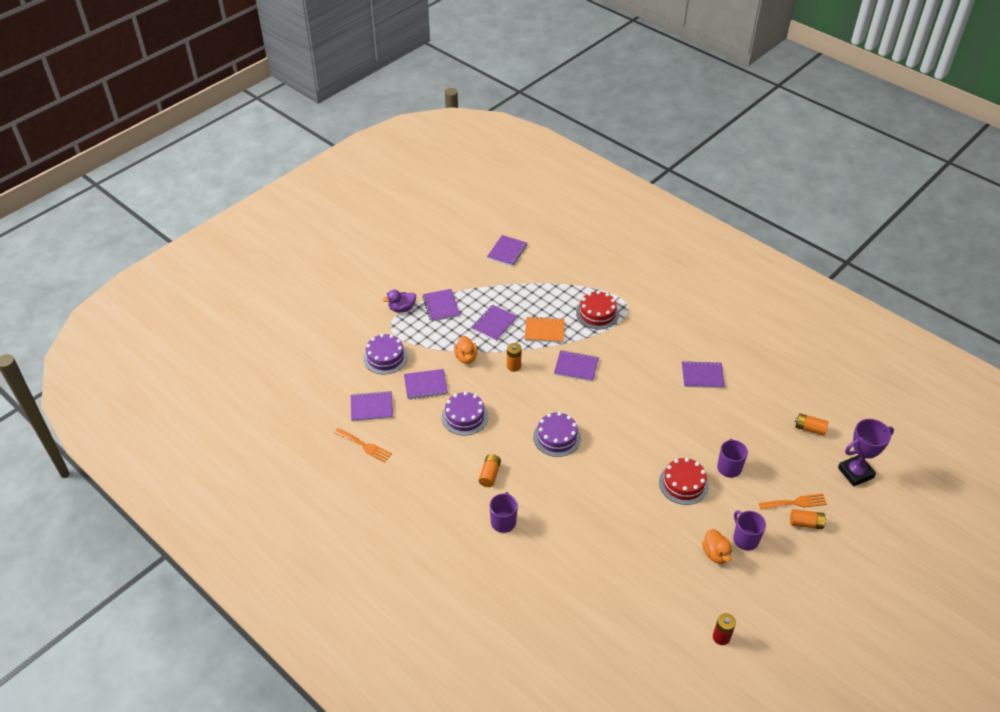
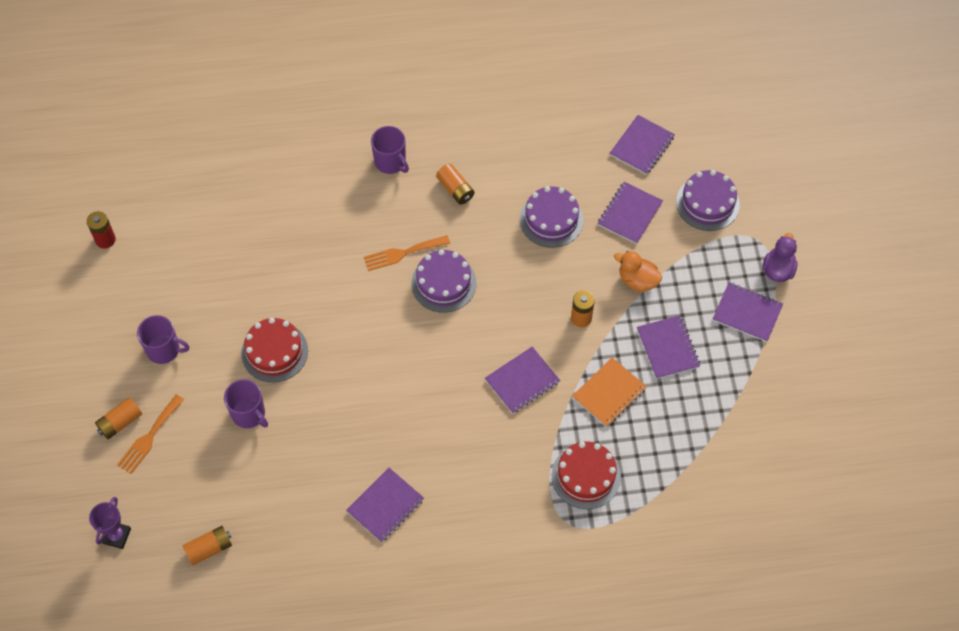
camera: 130 degrees right, 15 degrees up
(364, 446) = (593, 109): orange fork -> orange fork (402, 253)
(507, 252) = (791, 461): purple notebook -> none
(716, 554) = (177, 309): orange duck -> none
(855, 473) = (116, 536): purple trophy -> purple trophy, size x0.61

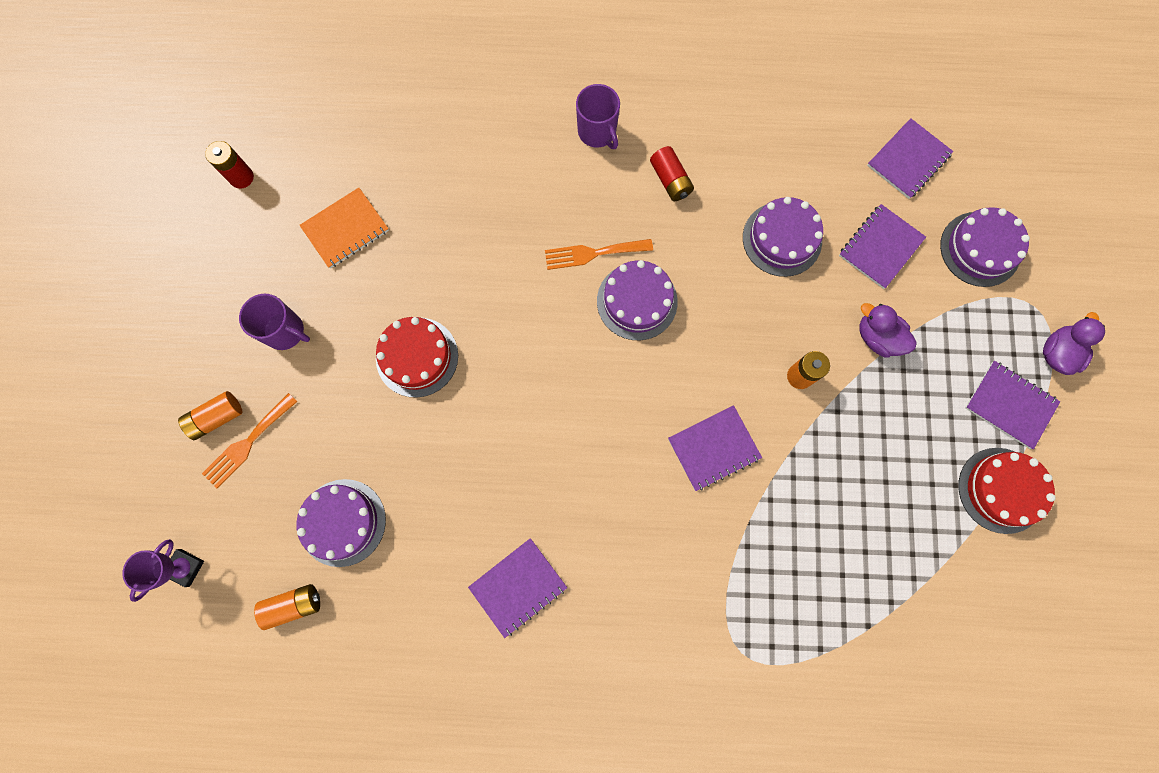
camera: 10 degrees right, 15 degrees up
(237, 482) = (342, 522): none -> purple cake
(249, 414) = (372, 434): purple mug -> none
(455, 189) = (670, 180): orange battery -> red battery
(586, 476) = (774, 592): red cake -> red cake (1001, 490)
(609, 393) = (820, 484): orange notebook -> orange notebook (345, 229)
(637, 280) = (877, 337): orange duck -> purple duck
(668, 348) = (903, 435): purple notebook -> none

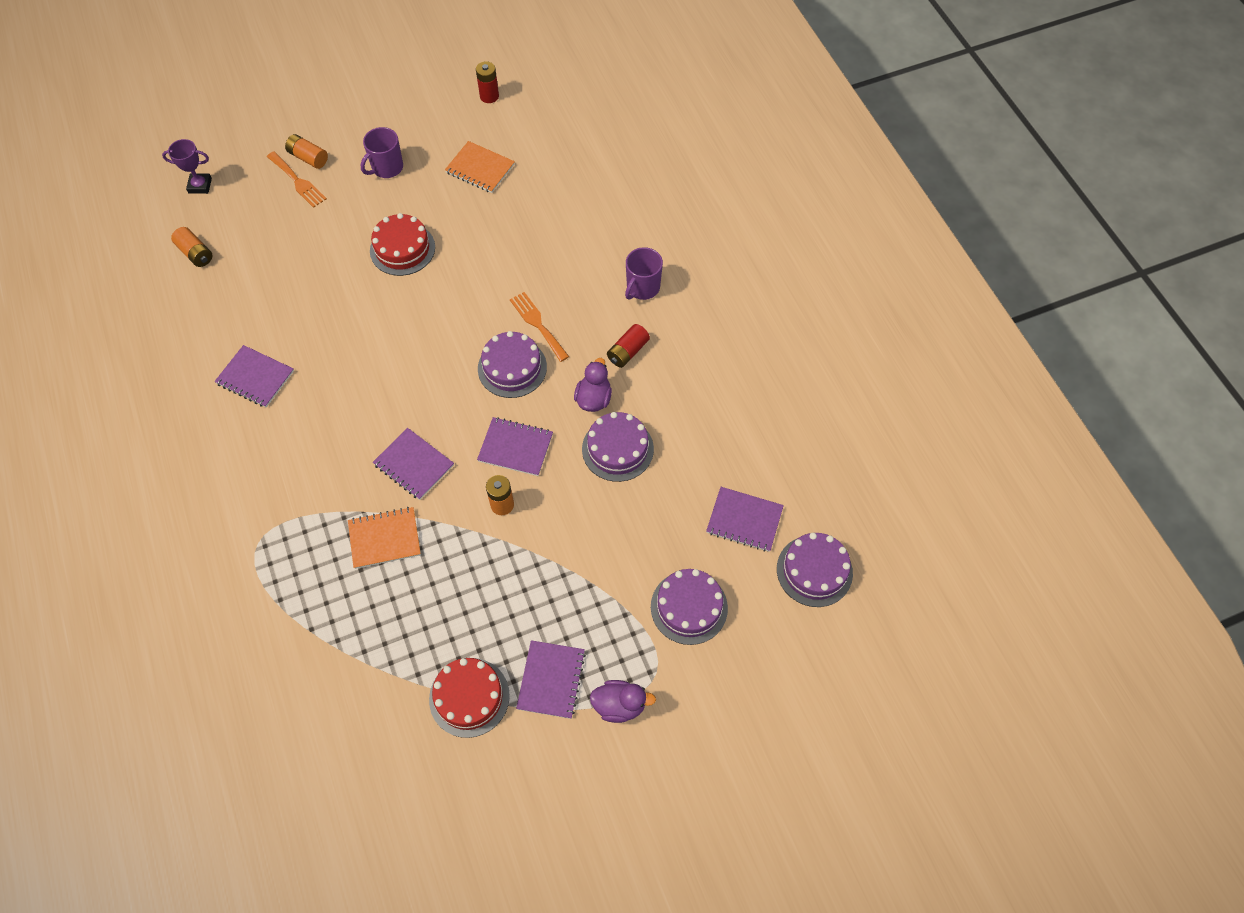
camera: 65 degrees right, 15 degrees down
(247, 443) = (298, 181): orange fork -> orange fork turned 150 degrees counterclockwise
(285, 331) = (387, 168): purple mug -> purple mug turned 45 degrees clockwise
(342, 522) = (263, 256): purple cake -> purple cake (814, 571)
(791, 511) = (384, 538): none -> orange notebook
(877, 337) = (564, 552): purple duck -> purple duck (593, 399)
(880, 247) = (648, 526): purple notebook -> purple notebook (515, 447)

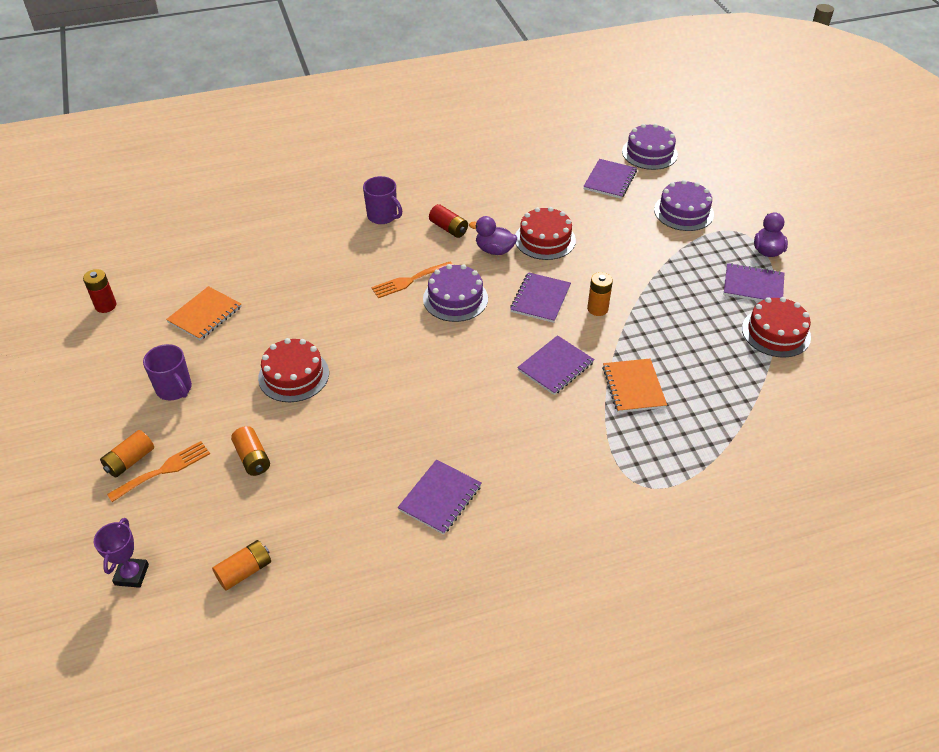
camera: 85 degrees left, 15 degrees down
(307, 237) = (252, 458): none -> orange battery
(617, 449) = (545, 239): purple cake -> red cake

